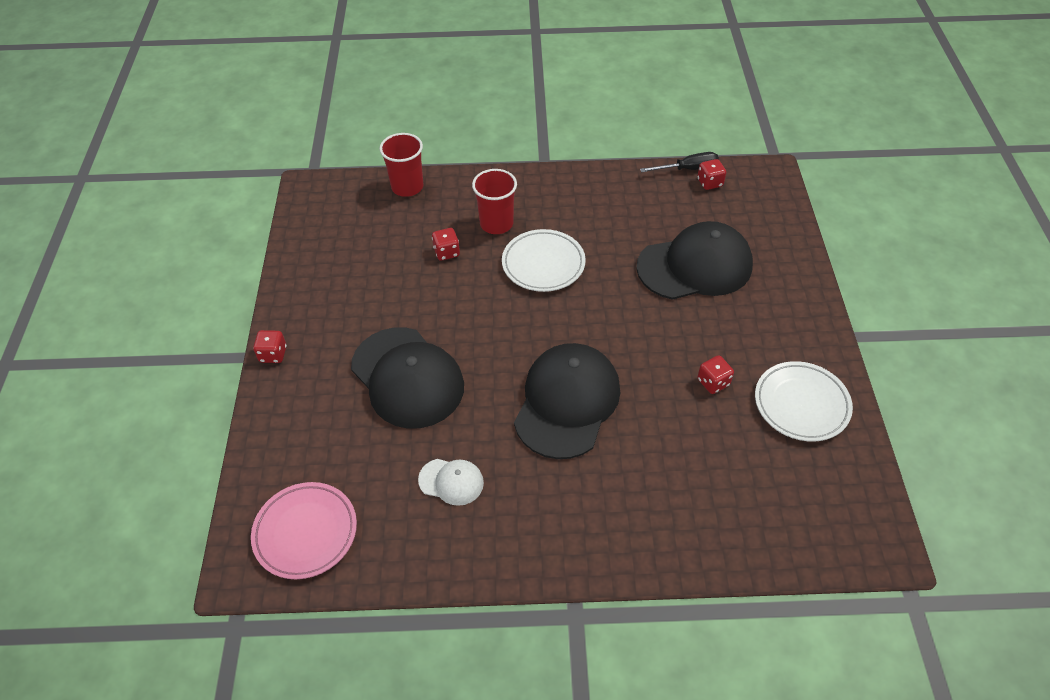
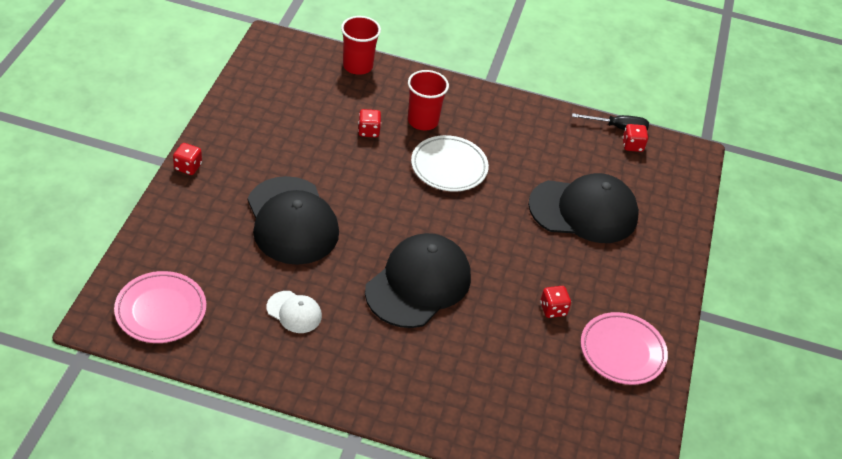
camera: 10 degrees right, 5 degrees down
(801, 404) = (622, 351): white plate -> pink plate

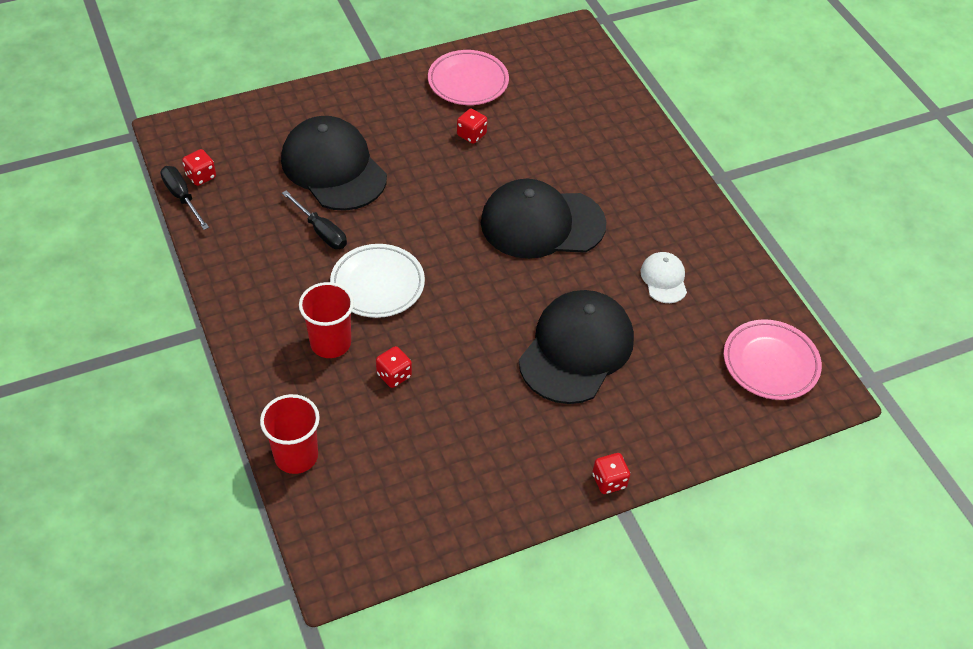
camera: 125 degrees left, 5 degrees up
(524, 170) = (321, 231): none -> black screwdriver

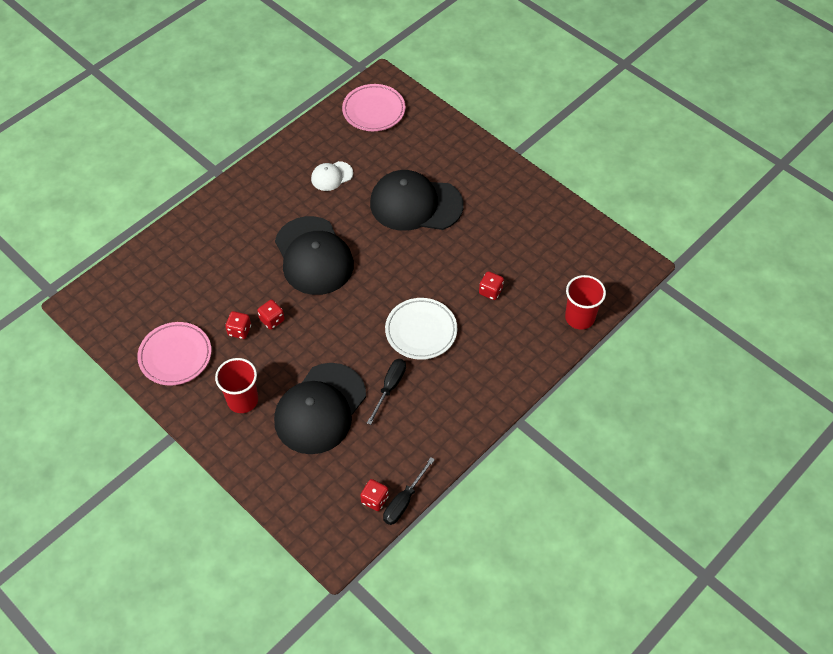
camera: 110 degrees left, 5 degrees up
(330, 343) = (485, 337): red cup -> red cup (242, 400)
(609, 481) = (502, 162): red dice -> red dice (272, 320)

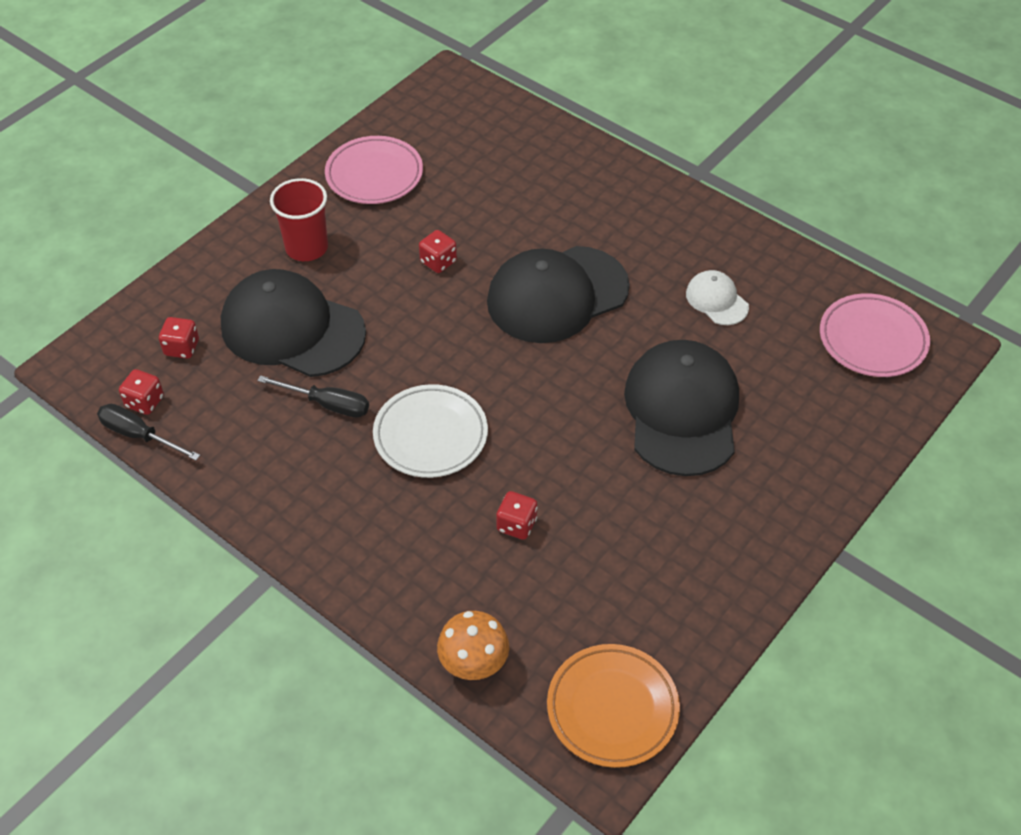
camera: 85 degrees right, 5 degrees down
(239, 330) = (418, 231): red dice -> red dice (182, 348)
(579, 317) = (473, 662): red cup -> orange mushroom
(607, 258) = (612, 708): none -> orange plate

